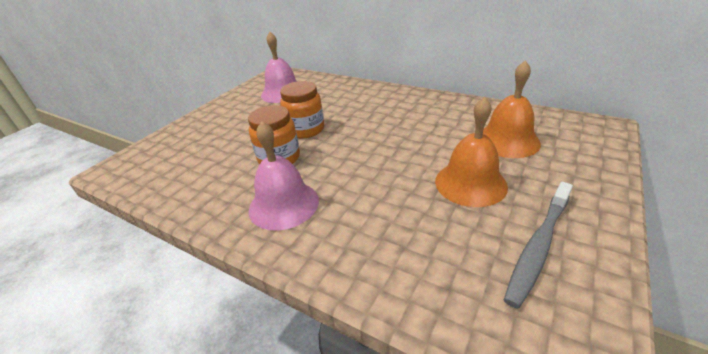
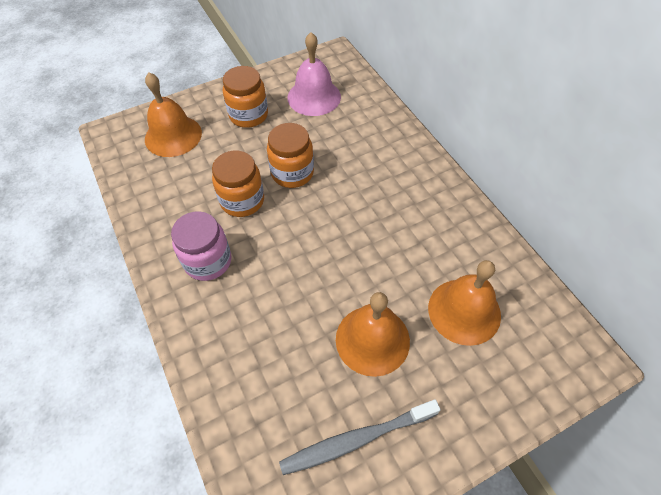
camera: 30 degrees right, 20 degrees up
(179, 149) = (173, 136): none -> orange bell
(239, 117) = (248, 115): none -> orange jar
(284, 204) = (208, 261): pink bell -> pink jar

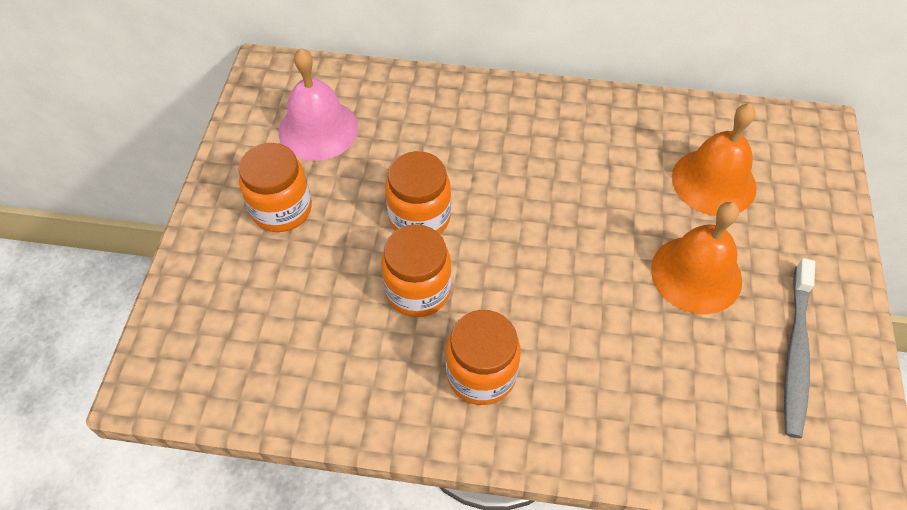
camera: 55 degrees left, 0 degrees up
(173, 136) = (234, 310): orange bell -> none
(208, 261) = (481, 374): pink jar -> orange jar

